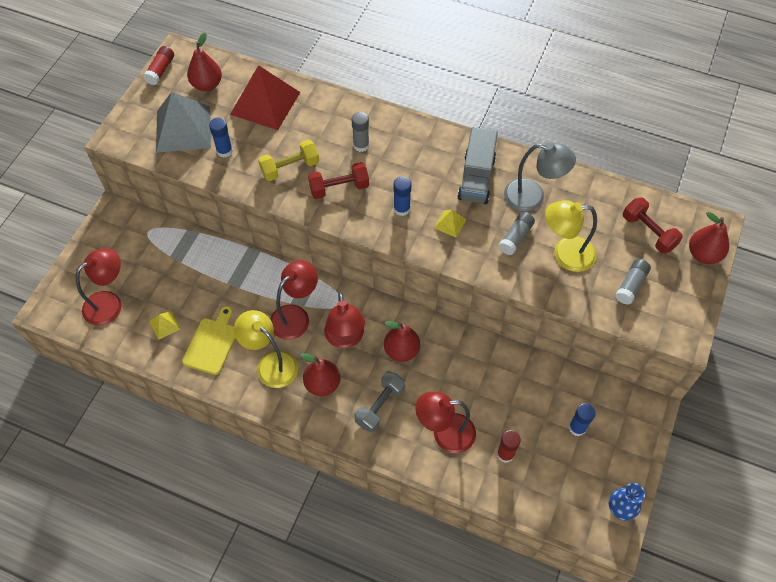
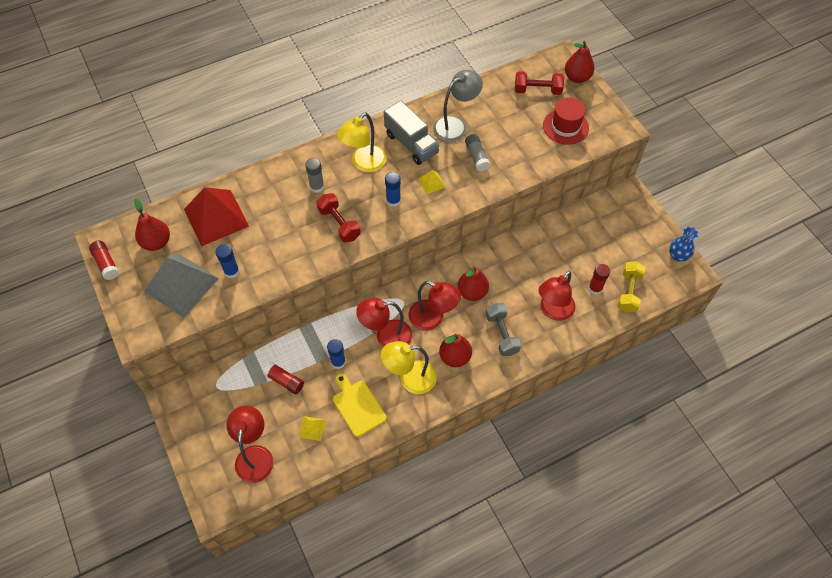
camera: 50 degrees left, 0 degrees up
(191, 273) = (284, 381): none -> red glue stick
(290, 168) = (291, 241): yellow dumbbell -> yellow dumbbell (628, 292)
(295, 316) = (386, 336): red lamp -> red lamp turned 90 degrees counterclockwise
(339, 188) = (339, 224): red dumbbell -> red dumbbell turned 60 degrees counterclockwise
(565, 254) = (513, 141): yellow lamp -> yellow lamp (364, 163)
(577, 428) = (609, 238): blue glue stick -> blue glue stick (338, 362)
(631, 285) = (565, 126): grey glue stick -> red hat

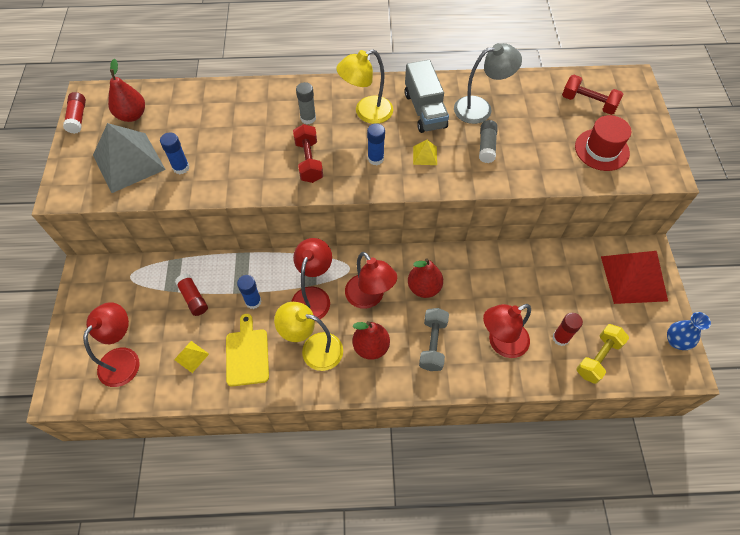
camera: 25 degrees right, 0 degrees up
(216, 217) = (198, 112): red pyramid -> red pyramid (633, 278)
(386, 336) = (313, 296): red lamp -> red lamp turned 90 degrees clockwise
(577, 77) = (640, 104): red pear -> none

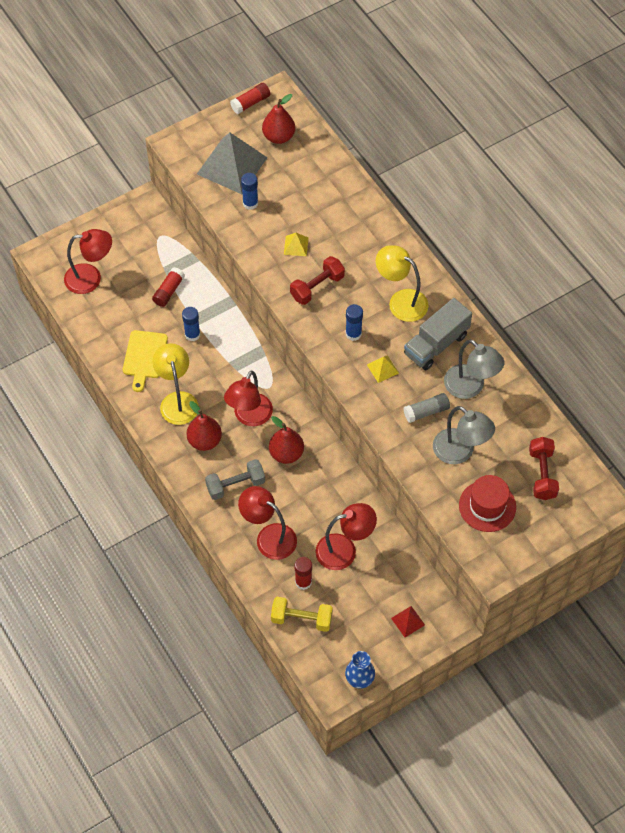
camera: 60 degrees right, 0 degrees up
(191, 356) = (119, 321): yellow pyramid -> yellow pyramid (296, 246)
(247, 354) = (144, 357): yellow cutting board -> yellow cutting board turned 135 degrees clockwise
(308, 118) = (363, 261): grey glue stick -> none
(313, 296) = (224, 375): red lamp -> red lamp (344, 550)
(539, 143) = (460, 452): none -> grey lamp
(633, 278) = (408, 621): red pyramid -> red pyramid, size x0.43

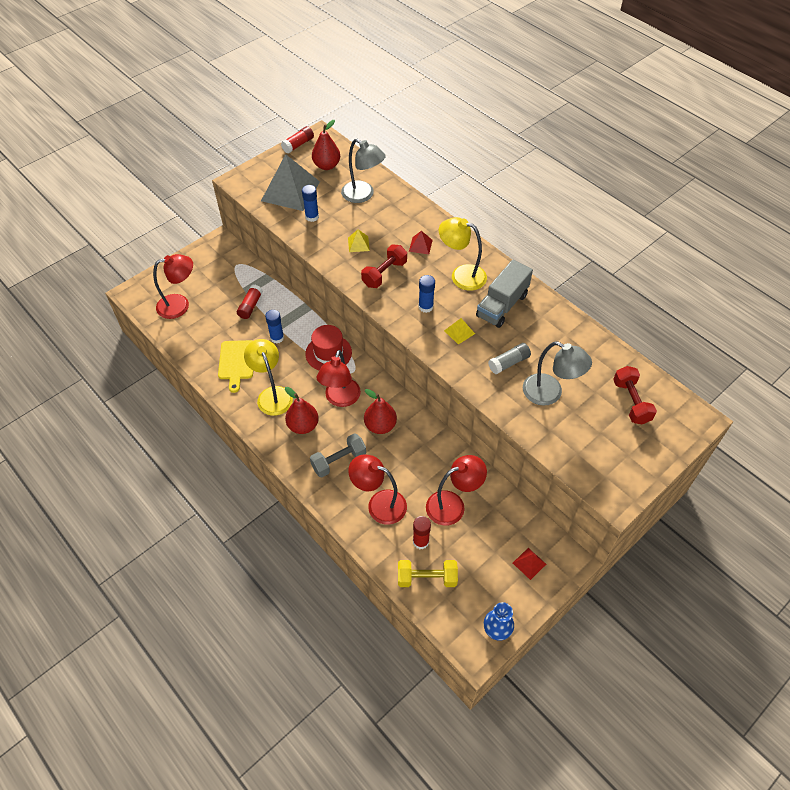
camera: 10 degrees left, 5 degrees down
(364, 258) = (420, 245): none -> red pyramid
(470, 387) = (542, 337): grey lamp -> grey lamp (363, 195)
(487, 506) = (589, 438): red hat -> red hat (328, 353)

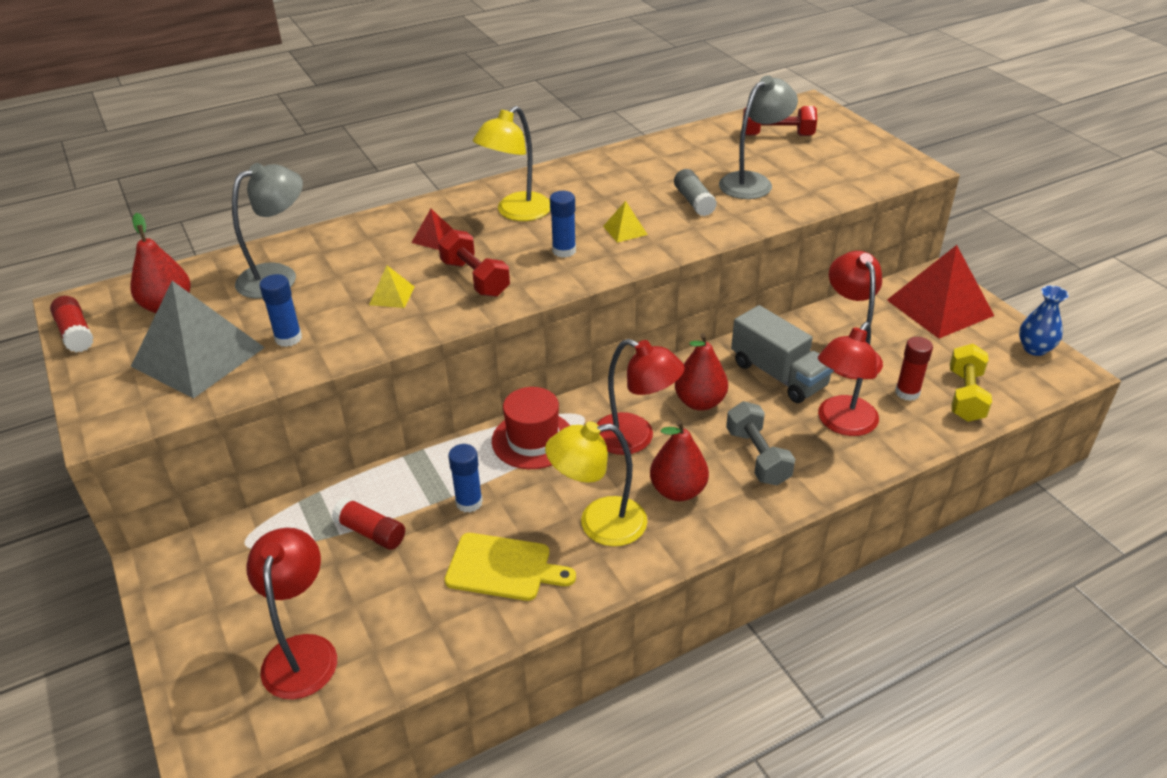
camera: 75 degrees left, 15 degrees down
(502, 305) = (590, 191): grey truck -> grey truck (778, 374)
(529, 563) = (939, 307): red pyramid -> red pyramid, size x2.34

